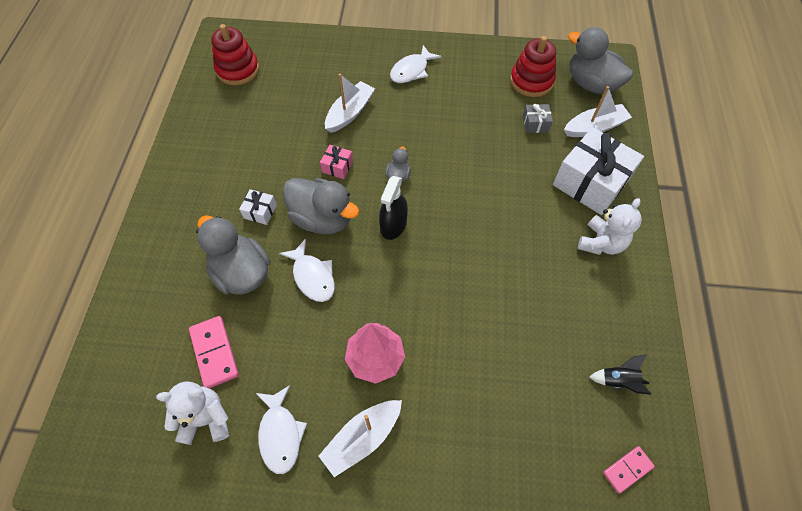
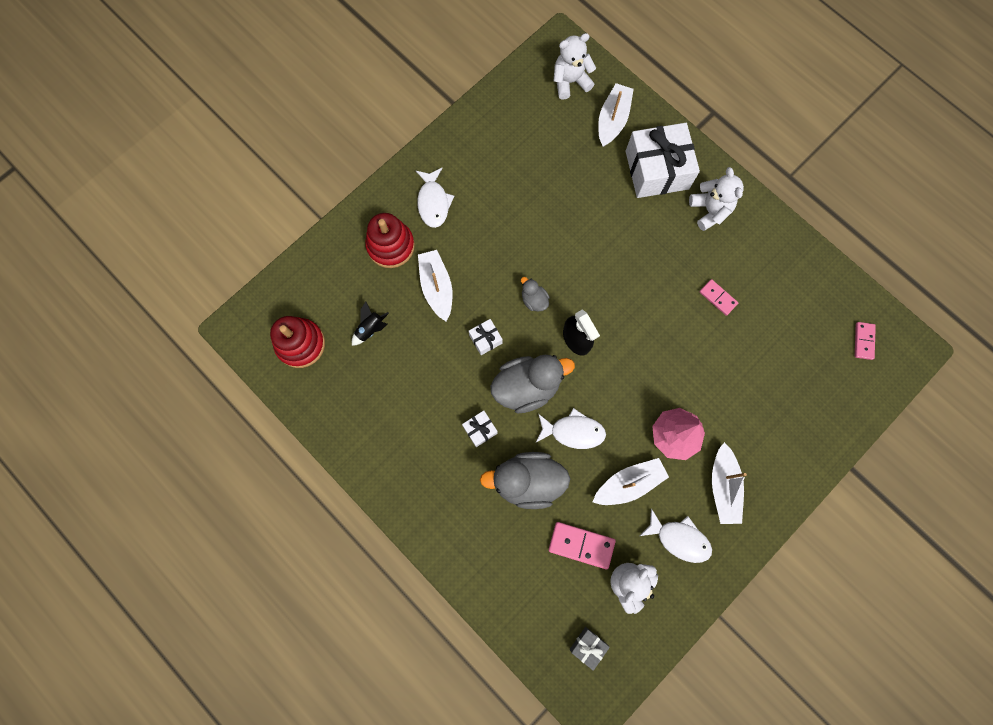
camera: 50 degrees left, 15 degrees up
(300, 352) = (628, 483): none -> white boat
(337, 167) = (485, 339): pink gift -> white gift
(531, 81) = (528, 122): red stacking toy -> red stacking toy (391, 246)
(533, 304) = (718, 298): none -> pink domino
(535, 124) = (572, 158): grey gift -> grey gift (588, 646)
(591, 84) = (570, 82): grey duck -> white teddy bear
(618, 380) = (809, 294): black rocket -> black rocket (370, 329)

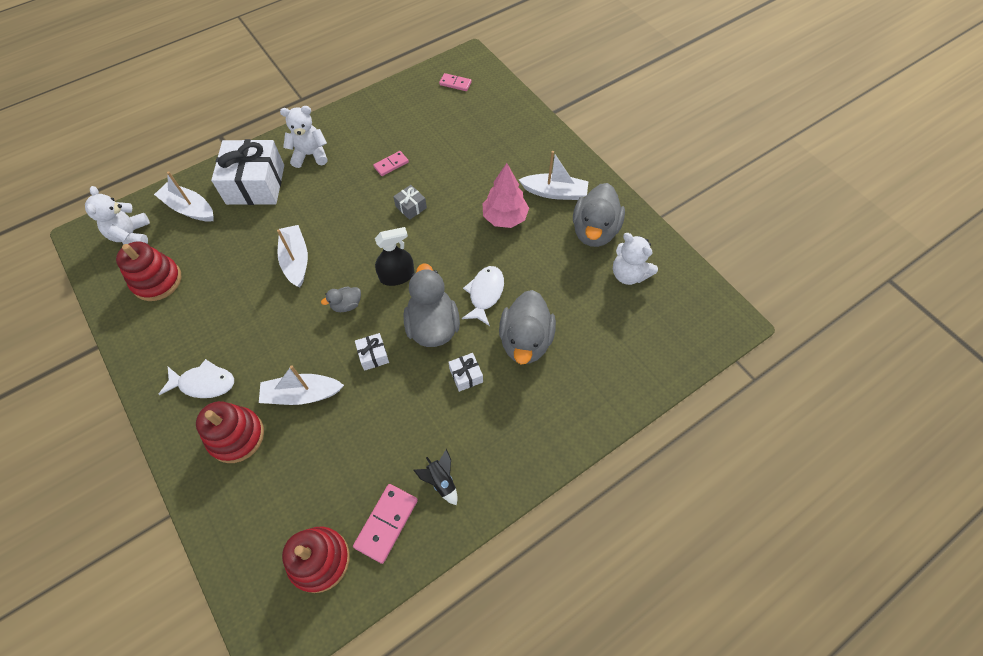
camera: 80 degrees left, 15 degrees down
(370, 329) = (326, 472): black rocket -> black rocket (441, 481)
(526, 124) = (157, 280): none -> red stacking toy
(581, 545) = (591, 306): pink domino -> pink domino (386, 523)
(588, 646) = (682, 316): grey gift -> grey gift (411, 207)
(628, 483) = (541, 259): white boat -> white boat (296, 260)
(679, 539) = (594, 231): white fish -> grey duck

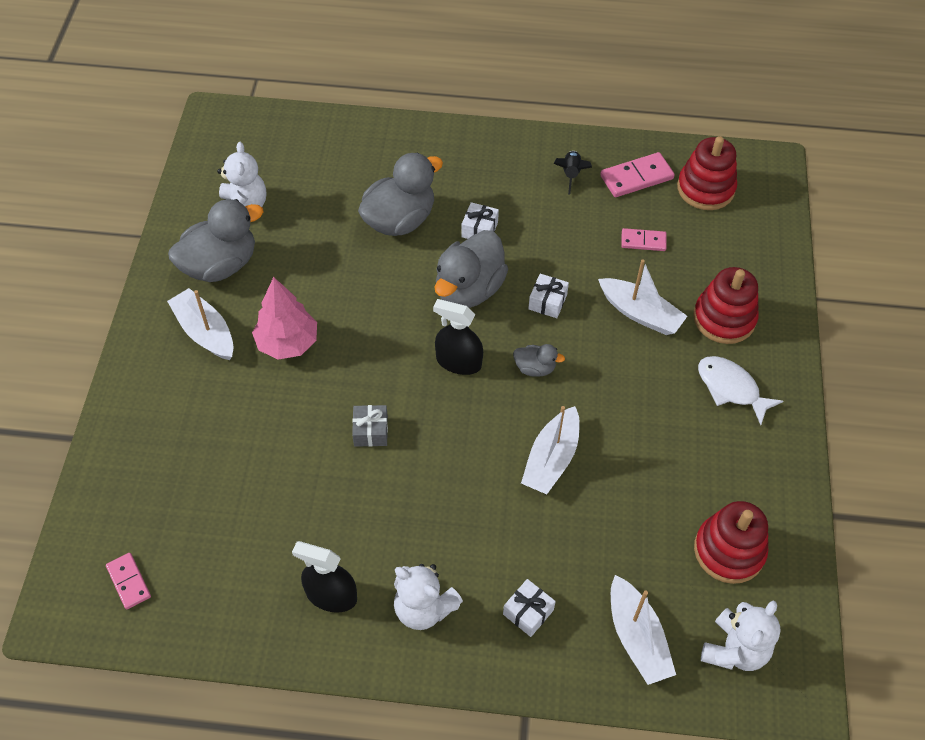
camera: 140 degrees left, 5 degrees down
(255, 184) = (528, 612): white gift -> white gift, size x0.44
(359, 133) = (331, 595): none -> black spray bottle
(391, 164) = (338, 509): pink domino -> pink domino (643, 241)
(485, 294) = (391, 283): white fish -> none

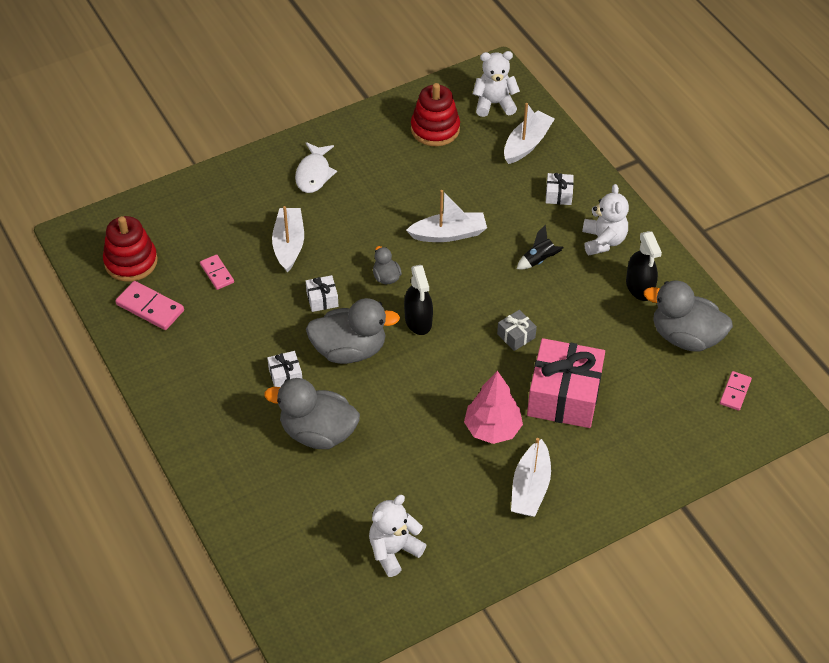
camera: 125 degrees left, 5 degrees down
(220, 265) = (464, 524): grey duck -> grey duck (685, 337)
(268, 423) = (564, 396): none -> pink gift
(571, 175) = (179, 349): black rocket -> black rocket (539, 260)
(724, 318) = (256, 200): red stacking toy -> none

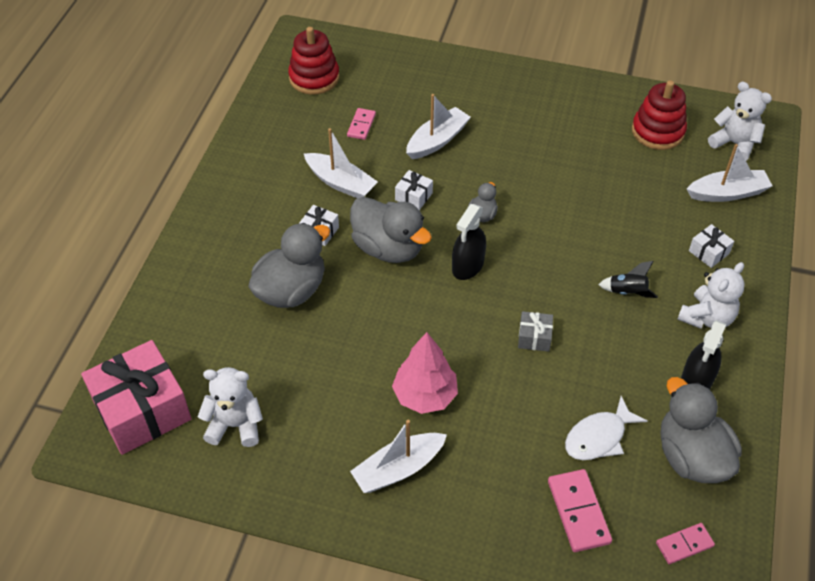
camera: 45 degrees right, 0 degrees up
(150, 307) = (288, 117): pink domino -> pink domino (578, 512)
(314, 174) = (518, 103): white fish -> white fish (599, 437)
(318, 433) = (291, 290): grey duck -> grey duck turned 75 degrees clockwise
(448, 234) = (573, 218): white boat -> white boat (340, 183)
(564, 396) = (517, 418): pink gift -> pink gift (142, 410)

